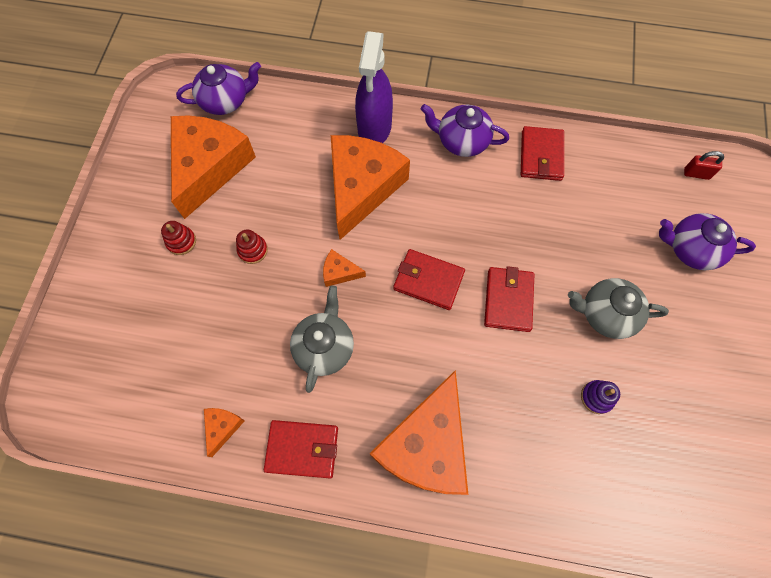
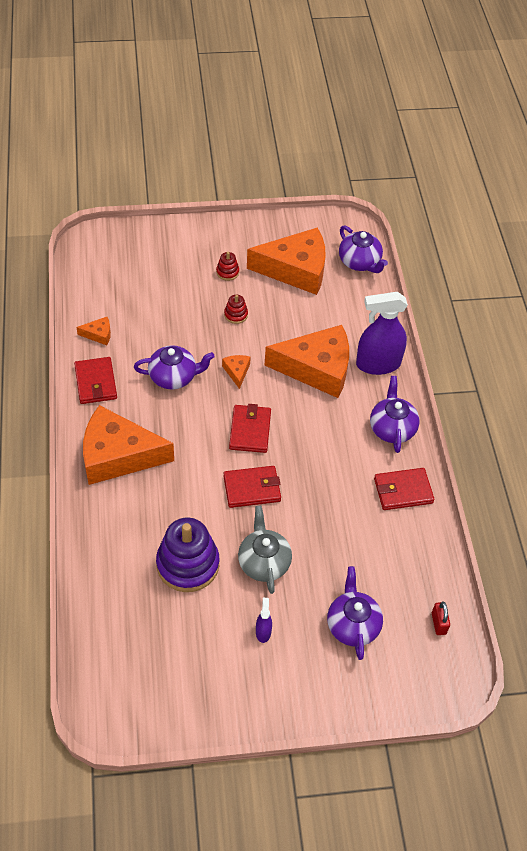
camera: 70 degrees right, 15 degrees down
(324, 347) = (174, 377): grey teapot -> purple teapot
(597, 397) = (188, 564): purple stacking toy -> purple stacking toy, size x2.25
(691, 338) = (263, 632): none -> purple spray bottle

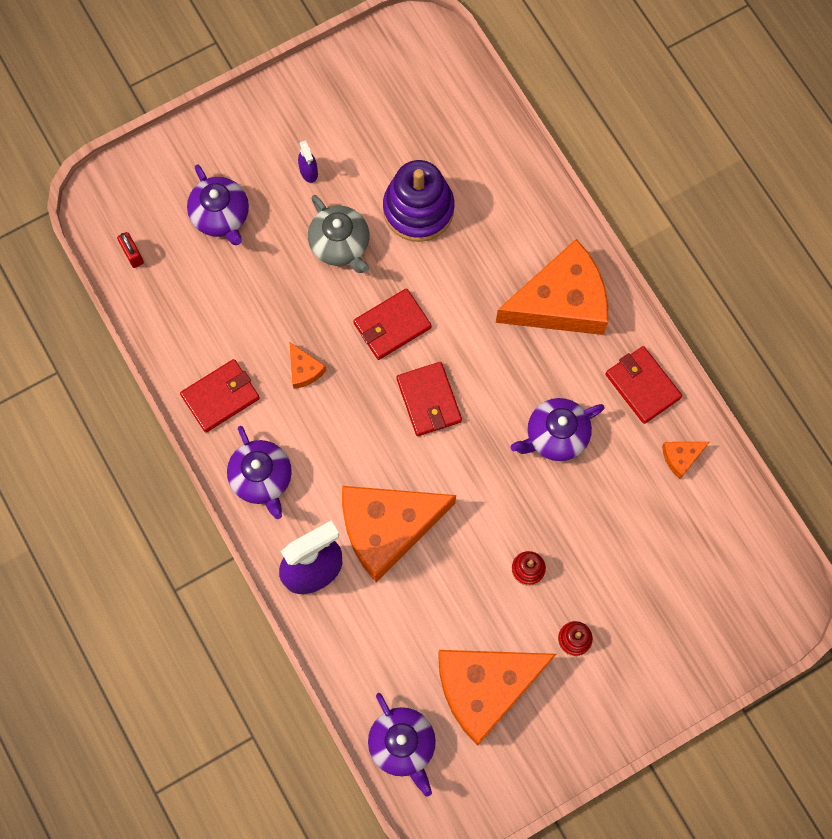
camera: 160 degrees right, 20 degrees up
(237, 372) = (484, 478): orange cheese -> orange cheese (304, 370)
(360, 262) = (403, 744): purple teapot -> purple teapot turned 150 degrees counterclockwise

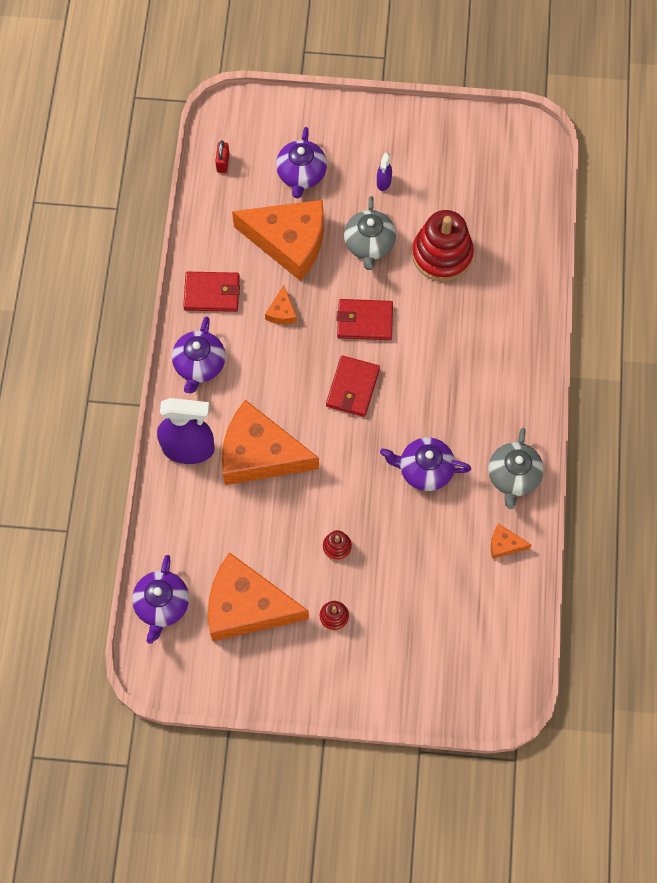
camera: 35 degrees right, 5 degrees down
(418, 209) = (442, 254): purple stacking toy -> red stacking toy
(561, 302) = (497, 381): orange cheese -> orange cheese (289, 242)
(642, 386) = (513, 477): red wallet -> grey teapot

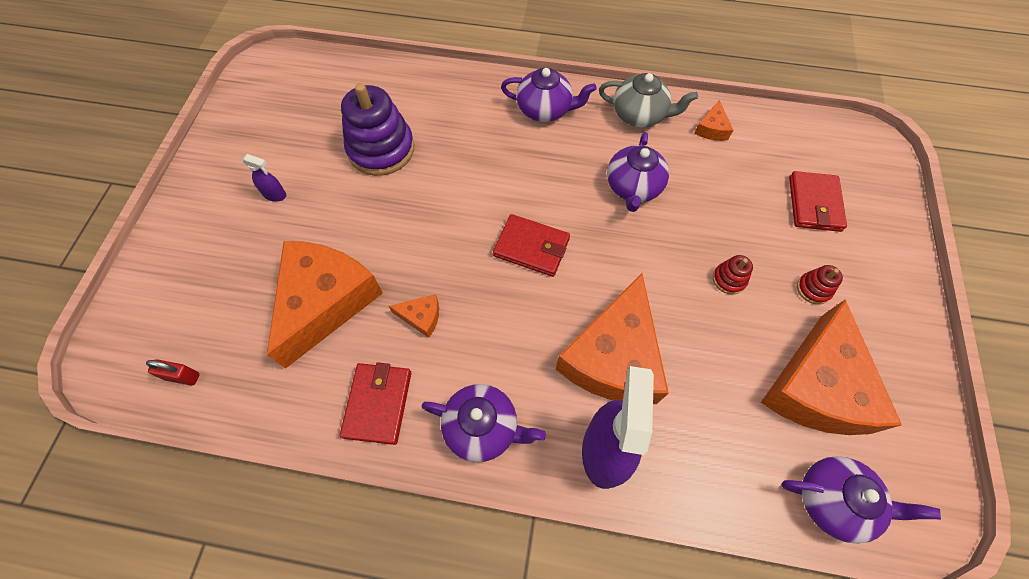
camera: 85 degrees left, 5 degrees down
(301, 174) = (235, 280): purple teapot -> purple teapot (545, 110)
(364, 321) = (449, 228): red wallet -> red wallet (814, 204)
(369, 244) = (351, 216): grey teapot -> none
(442, 254) = (381, 149): red stacking toy -> purple stacking toy

